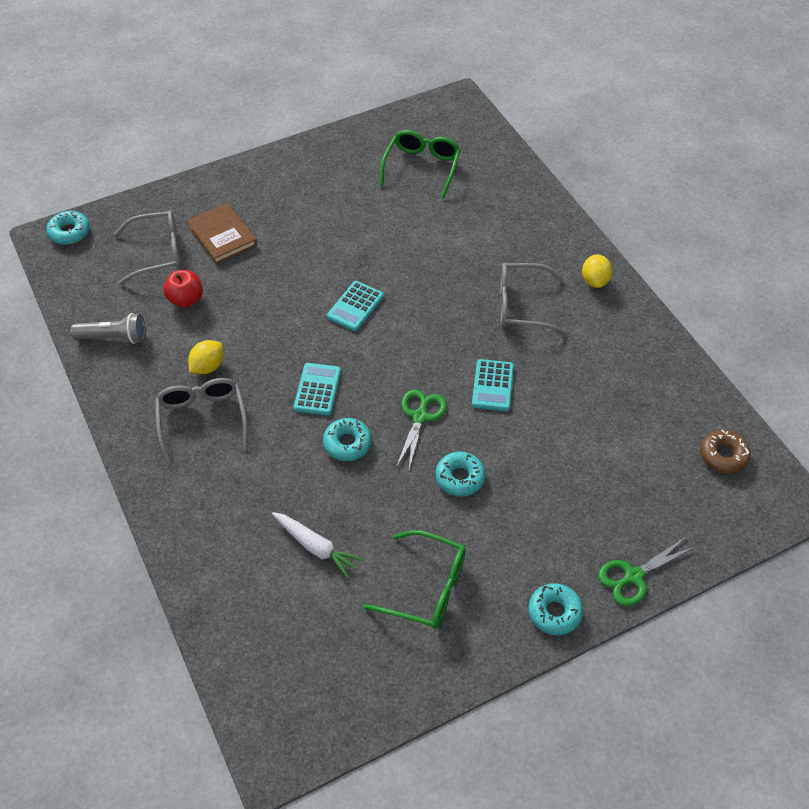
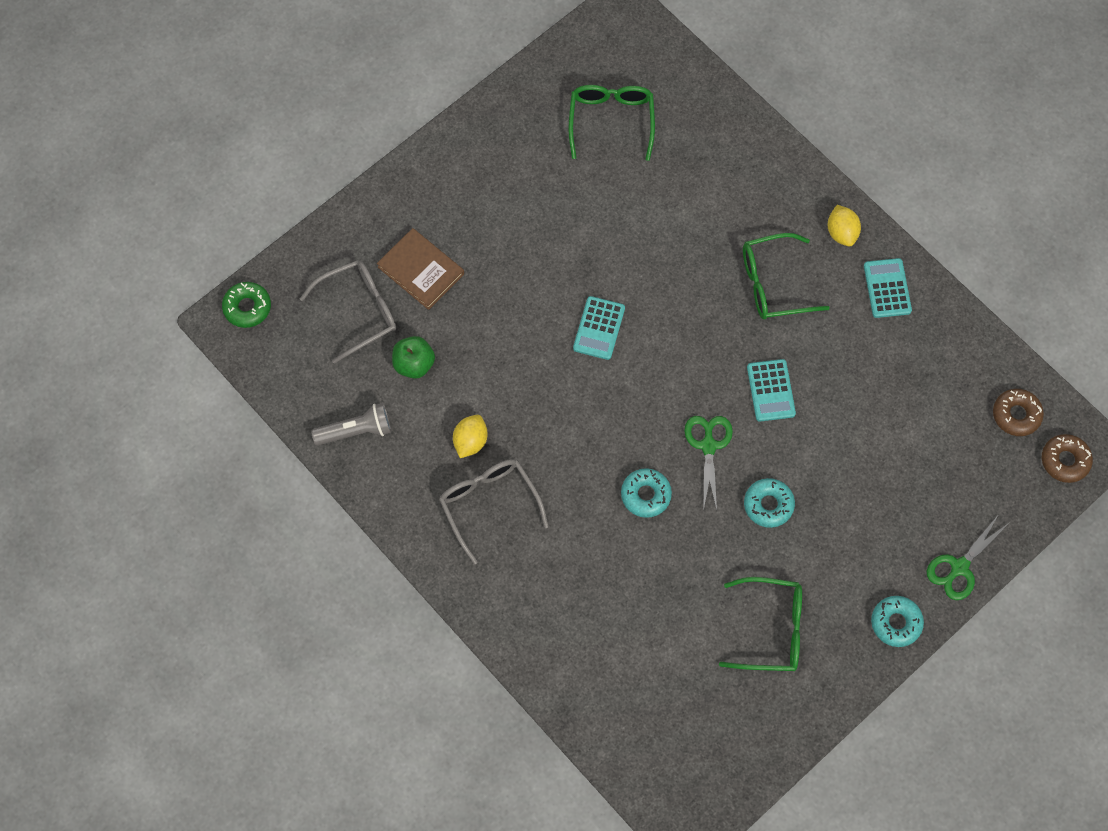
camera: 15 degrees left, 15 degrees up
(69, 232) = (247, 307): turquoise donut -> green donut
(186, 299) = (414, 364): red apple -> green apple
(315, 547) = (653, 615): white carrot -> none
(317, 389) = (594, 440): turquoise calculator -> turquoise calculator (887, 288)
(521, 305) = (773, 284): grey glasses -> green glasses
(764, 505) = (1065, 460): none -> brown donut

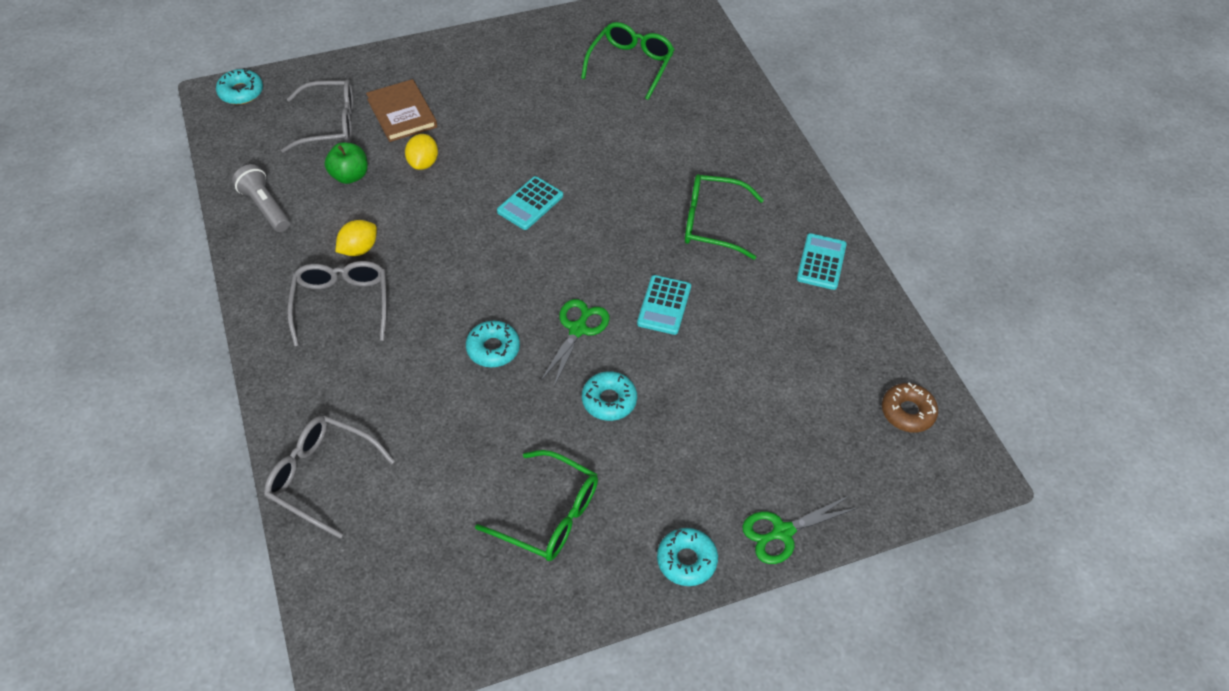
camera: 20 degrees right, 15 degrees down
(247, 307) = (241, 92): green donut -> turquoise donut
(356, 431) = (265, 207): grey flashlight -> grey flashlight turned 135 degrees counterclockwise
(569, 673) = (321, 477): none -> grey glasses
(841, 233) = (798, 206): yellow lemon -> yellow lemon (423, 163)
(1065, 460) = (944, 472): brown donut -> none

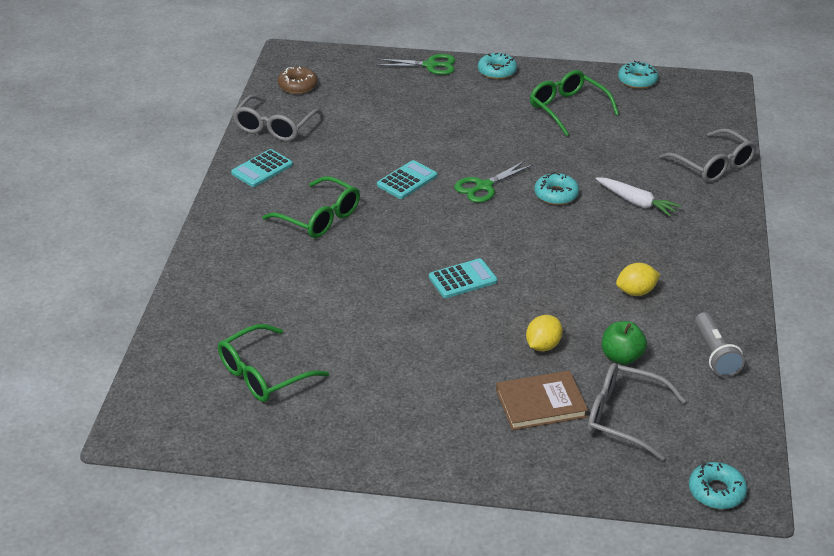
camera: 150 degrees left, 15 degrees down
(341, 304) = (665, 257): grey glasses -> grey glasses (274, 127)
(398, 372) = (636, 202): none -> white carrot
(402, 113) = (541, 403): brown book -> brown book turned 75 degrees clockwise
(609, 400) = (490, 145): turquoise donut -> turquoise donut (637, 80)

